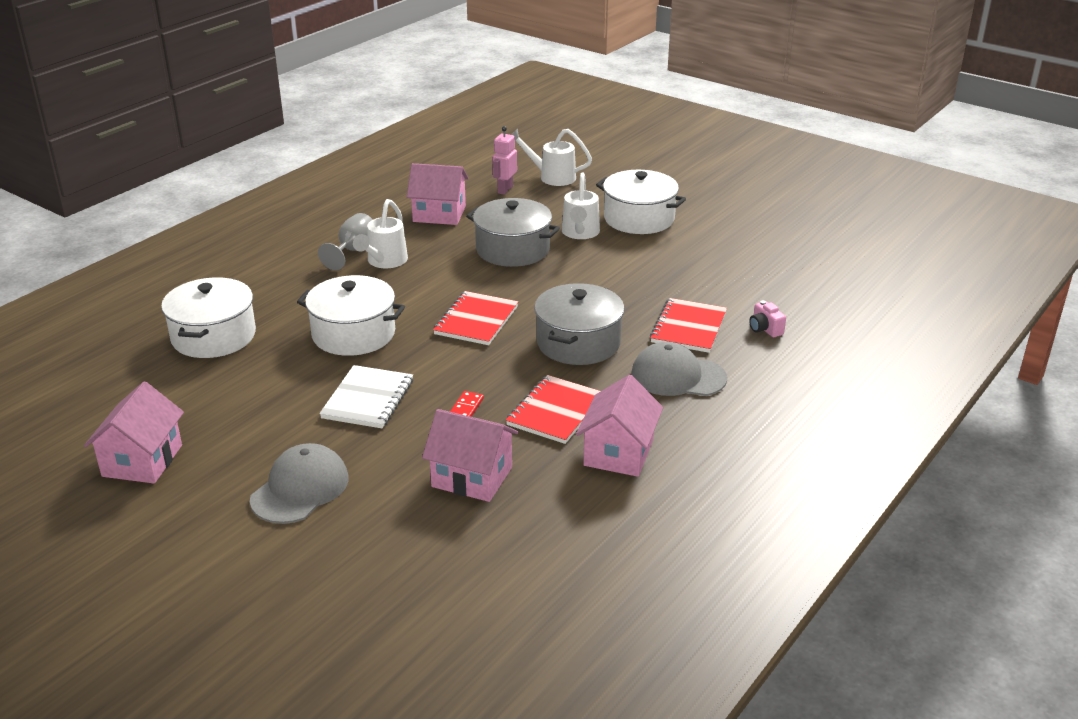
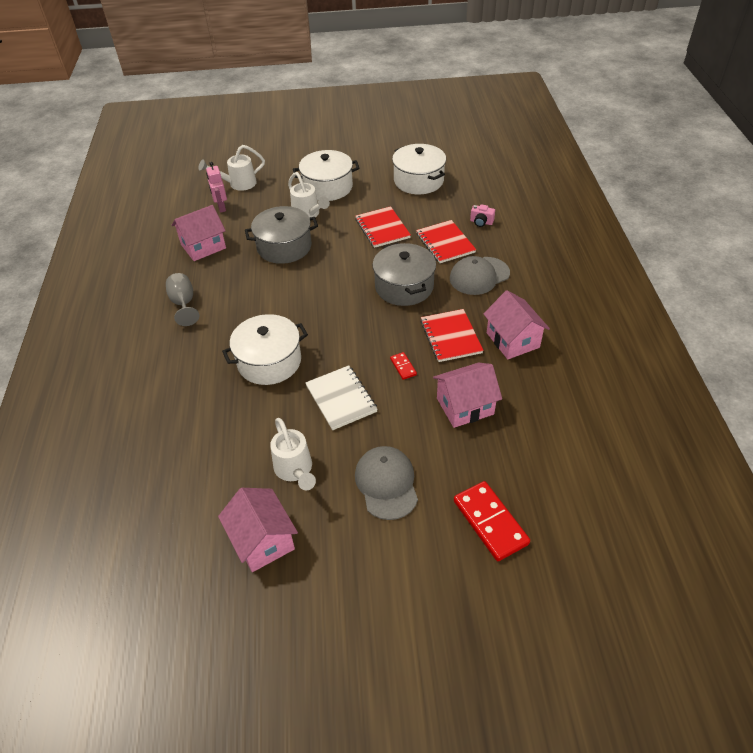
camera: 40 degrees left, 15 degrees up
(213, 336) = (178, 422): white pot -> white pot (418, 181)
(339, 583) = (490, 522): none -> red domino
(384, 262) = (216, 300): white watering can -> white watering can (295, 470)
(476, 320) = (329, 307): red notebook -> red notebook (382, 228)

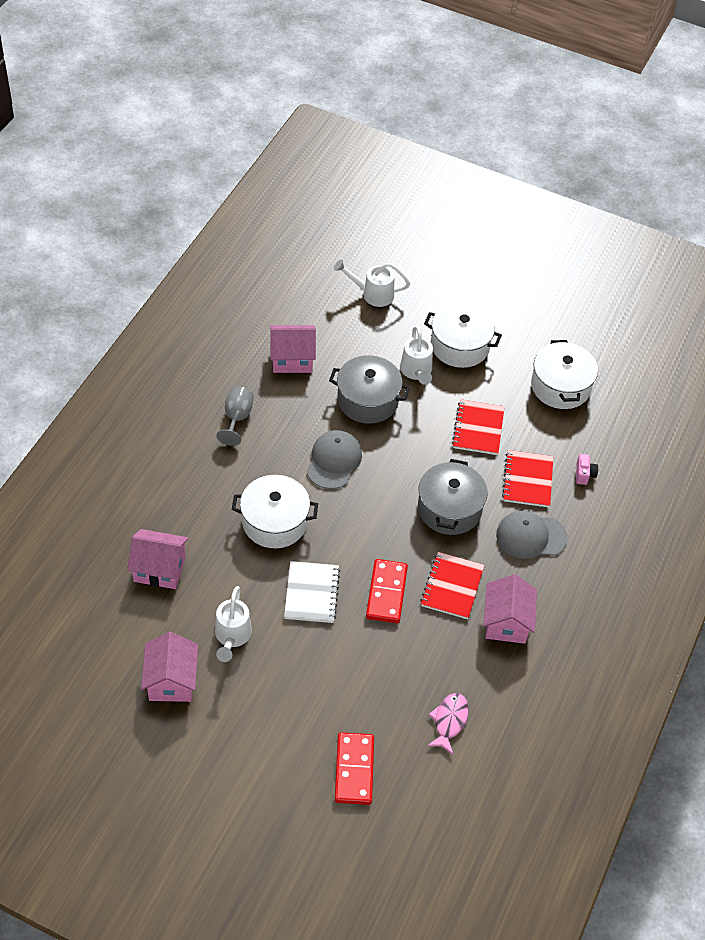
camera: 25 degrees right, 5 degrees up
(221, 207) = (337, 317): pink robot -> none
(386, 483) = (296, 690): grey cap -> grey cap (334, 461)
(403, 367) = (386, 593): red domino -> red domino, size x2.09
(465, 406) = (412, 661): pink house -> pink house (159, 569)
(481, 222) = (584, 474): pink camera -> pink camera turned 135 degrees counterclockwise
(534, 436) = (449, 721): none -> pink fish

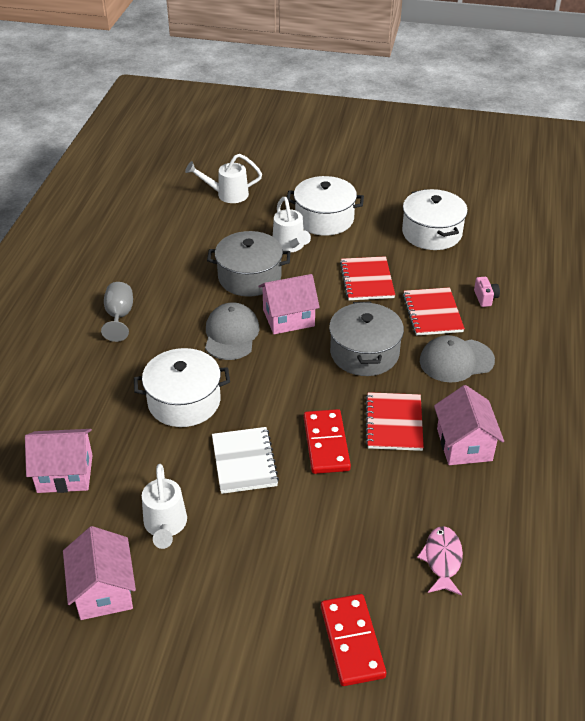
camera: 10 degrees left, 10 degrees down
(292, 359) = (163, 257): pink house -> pink house (288, 318)

